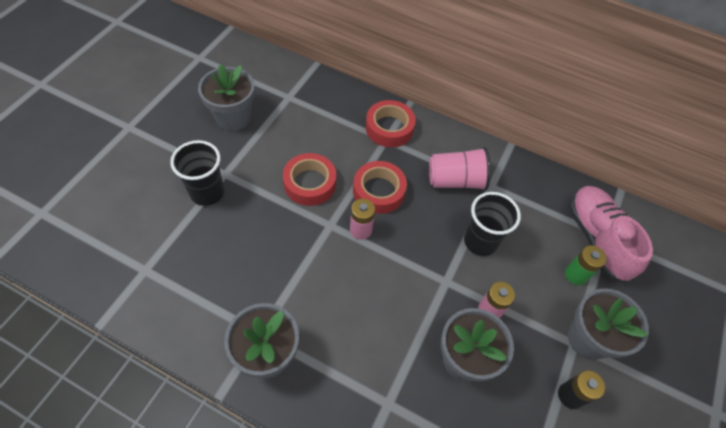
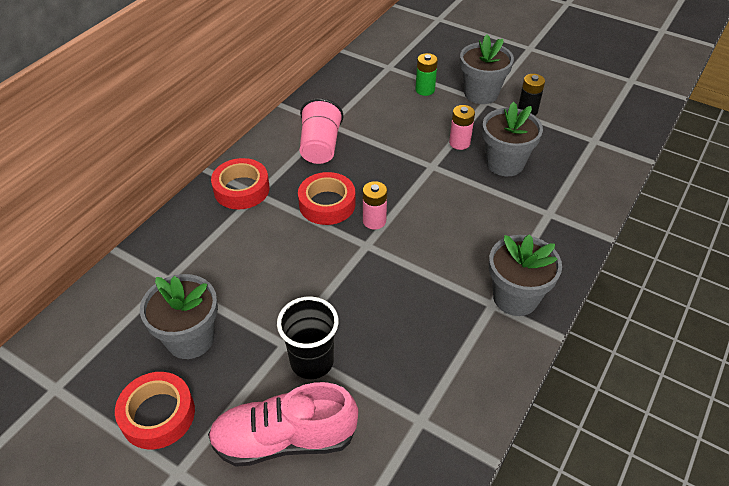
camera: 80 degrees left, 10 degrees down
(310, 183) = (310, 260): red tape -> red tape (158, 415)
(480, 241) = (391, 139): black cup -> none
(597, 239) = (391, 72): pink shoe -> pink shoe (284, 439)

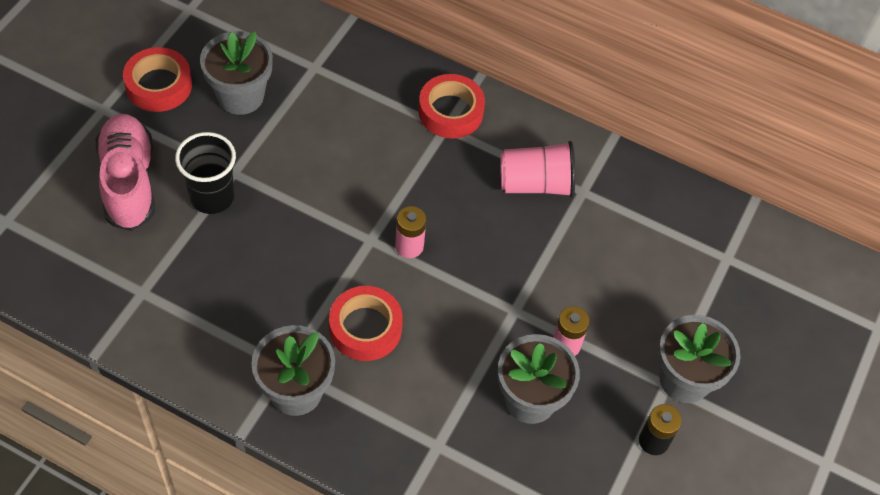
camera: 80 degrees right, 10 degrees up
(327, 204) = (433, 197): red tape -> red tape (365, 328)
(425, 90) = (679, 304): green battery -> none

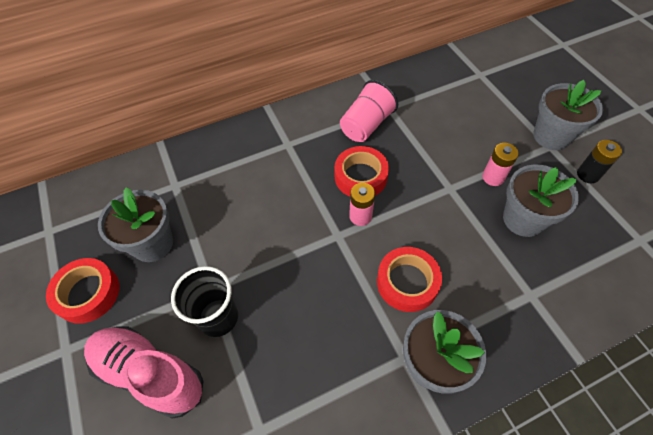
camera: 45 degrees left, 0 degrees up
(450, 112) = (279, 135): red tape -> red tape (360, 177)

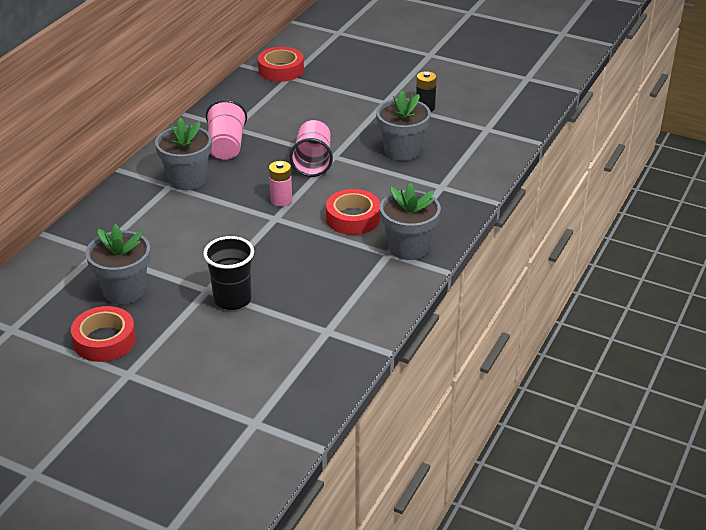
camera: 40 degrees left, 20 degrees down
(150, 373) = (214, 349): pink shoe -> none
(360, 177) = (256, 178): red tape -> red tape (281, 70)
(425, 185) = (313, 162): none -> pink cup
(493, 177) = (359, 136): pink battery -> none
(551, 136) = (380, 95): grey flower pot -> grey flower pot (187, 179)

